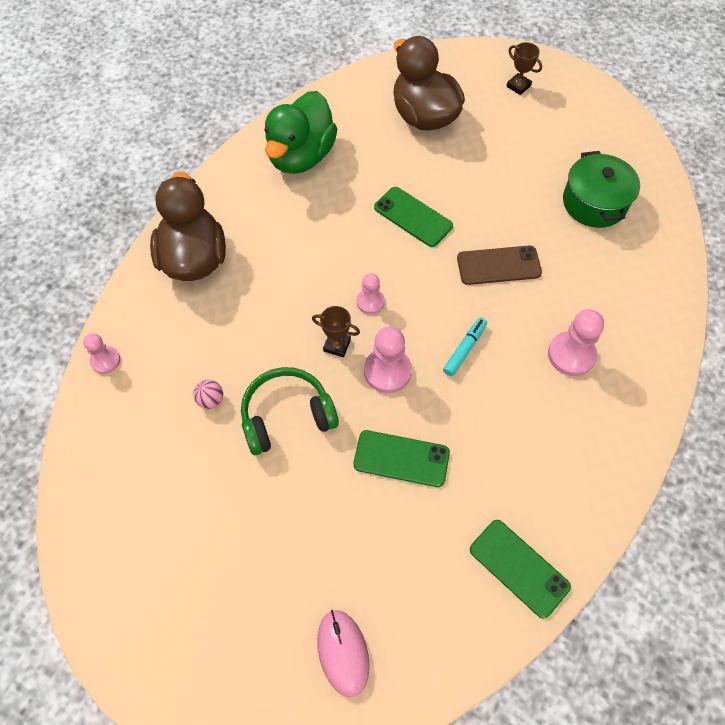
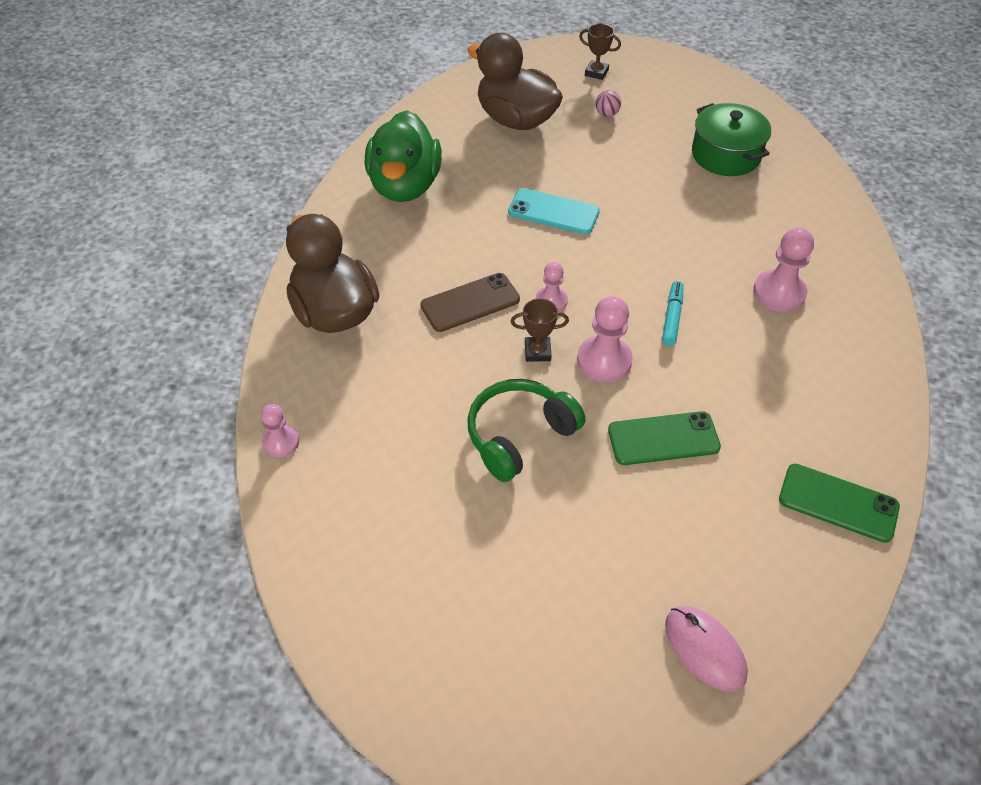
camera: 20 degrees left, 10 degrees down
(211, 400) = (425, 445): pink ball -> pink ball (606, 114)
(413, 217) = (553, 212): green phone -> turquoise phone
(498, 266) = (664, 233): brown phone -> brown phone (470, 303)

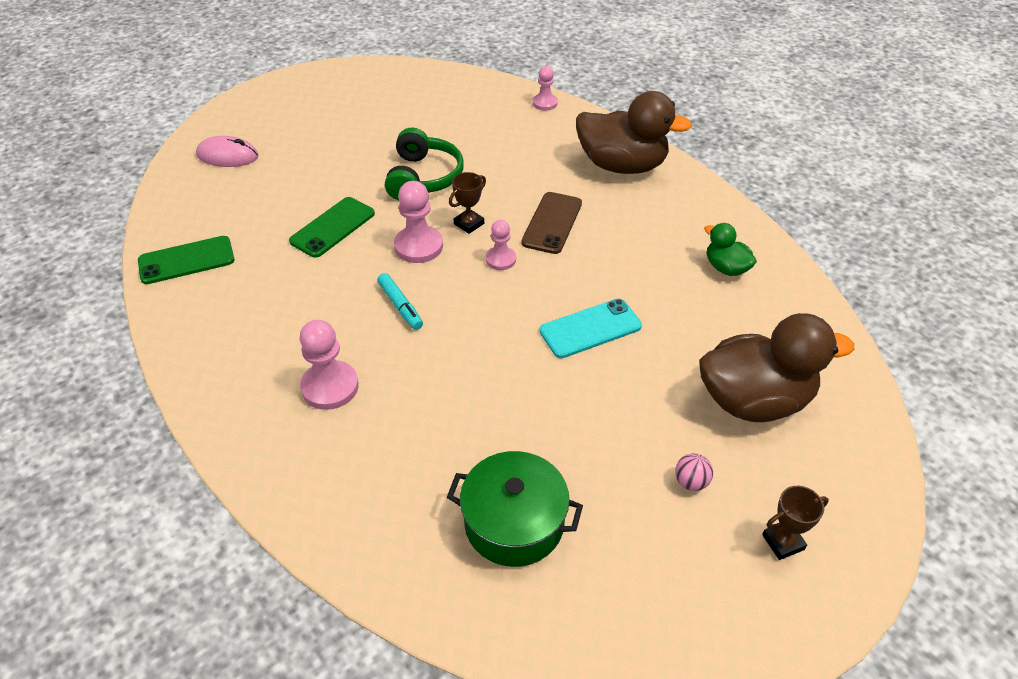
camera: 135 degrees right, 5 degrees down
(405, 186) = (726, 268): green duck -> green duck, size x0.49

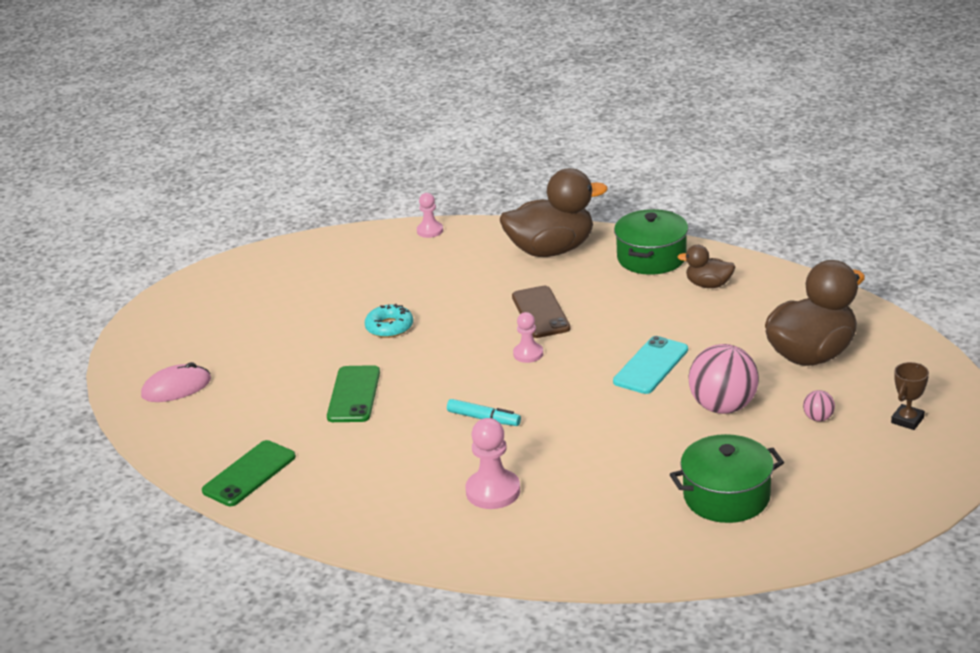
camera: 30 degrees left, 15 degrees down
(418, 246) = (448, 375): pink pawn -> none
(423, 177) = (389, 327): green headphones -> turquoise donut
(469, 224) = (471, 342): brown trophy -> none
(612, 412) = (723, 406): none -> pink ball
(701, 214) = (651, 258): none -> green pot
(726, 268) = (708, 285): green duck -> brown duck

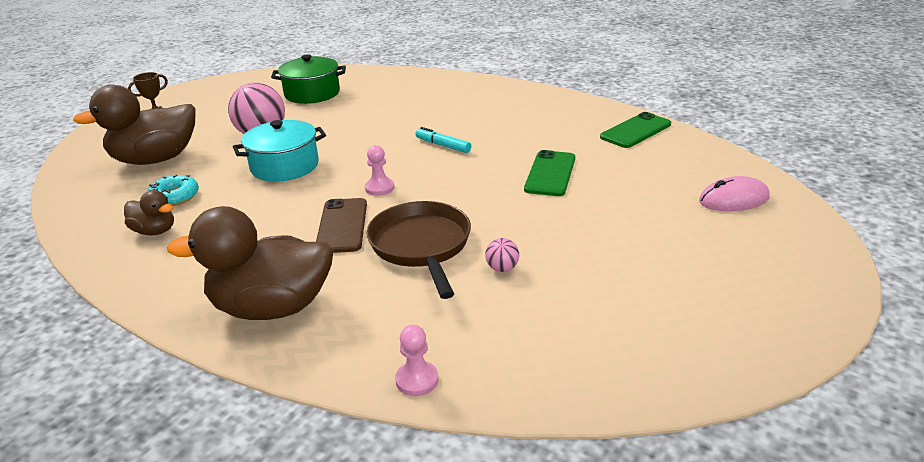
camera: 170 degrees left, 0 degrees up
(389, 327) = (507, 232): turquoise donut -> turquoise donut (174, 197)
(460, 305) = (421, 246): none -> brown pan
(493, 491) = (455, 107): pink pawn -> none
(651, 258) = (171, 274): green pot -> none
(651, 366) = (285, 166): turquoise phone -> turquoise pot
(818, 418) = (209, 122): pink ball -> pink ball (502, 268)

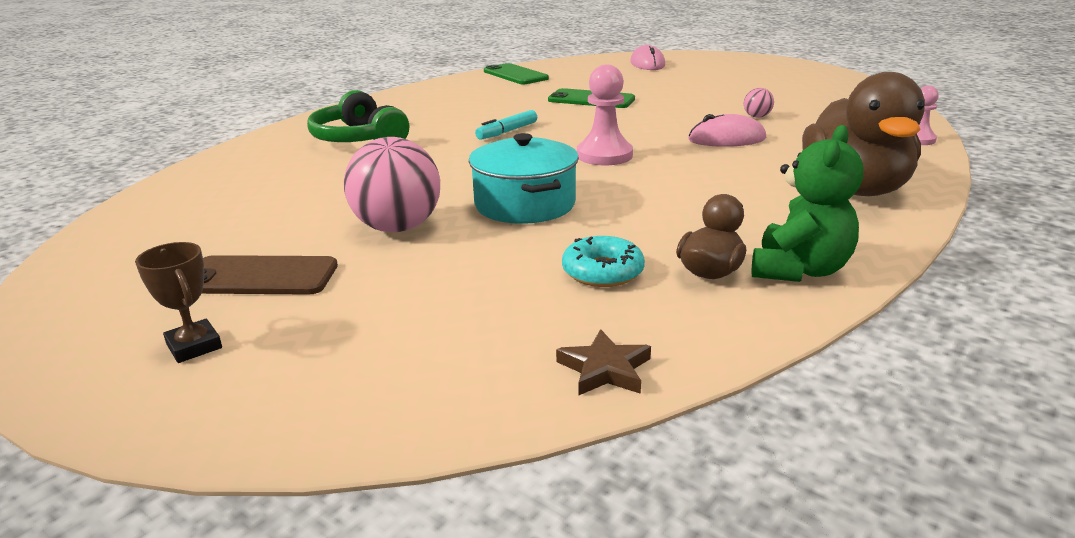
camera: 85 degrees left, 5 degrees down
(76, 202) = (605, 369): none -> brown star
(139, 264) = (799, 270): none -> green teddy bear
(156, 159) = (444, 311): brown duck -> none
(312, 93) = (248, 202): green pot -> none
(342, 226) = (690, 168): brown phone -> brown phone (260, 277)
(379, 188) = (604, 155): pink pawn -> pink pawn, size x1.61
(421, 246) = (726, 139): brown pan -> pink mouse
(424, 100) = (359, 139): none -> green headphones

